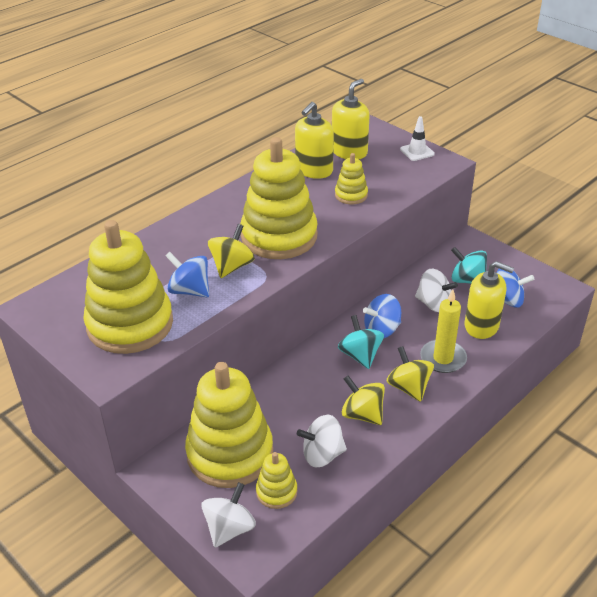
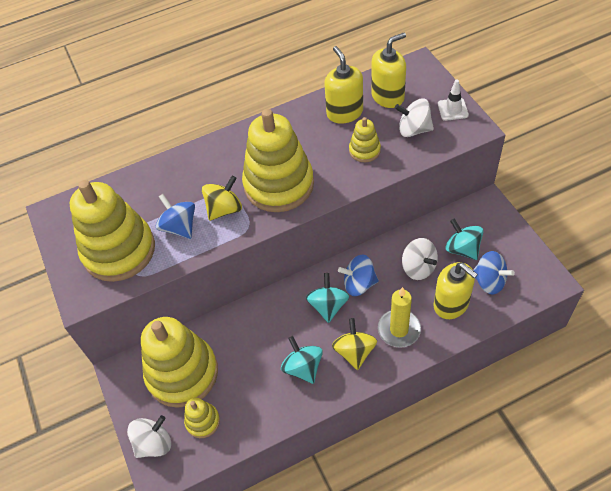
camera: 25 degrees right, 15 degrees up
(314, 170) = (344, 112): yellow soap dispenser -> yellow soap dispenser turned 105 degrees clockwise
(322, 454) = (253, 397): white spinning top -> white spinning top (414, 129)
(362, 414) = (303, 367): yellow spinning top -> turquoise spinning top

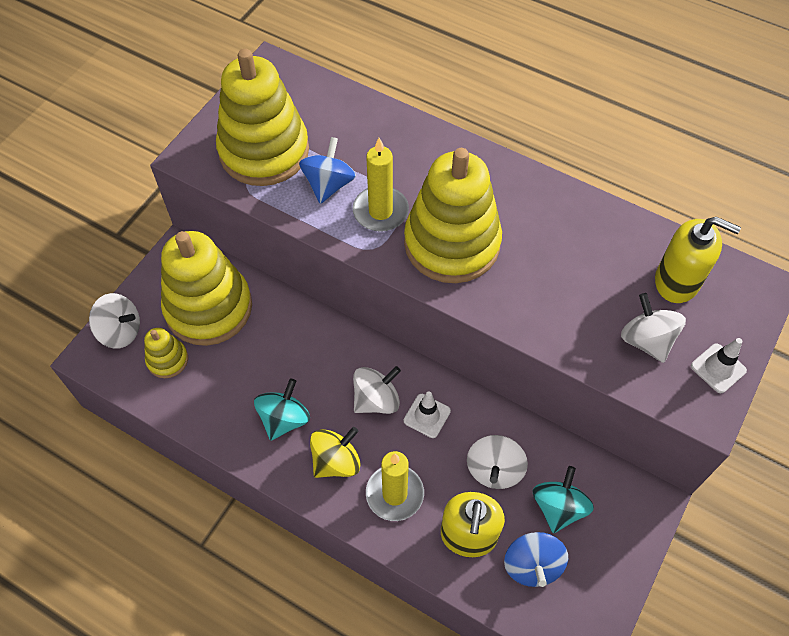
camera: 50 degrees right, 5 degrees up
(224, 209) = (380, 211): yellow spinning top -> yellow candle
(328, 306) = (376, 400): turquoise spinning top -> white spinning top
(344, 112) = (611, 249): yellow soap dispenser -> none
(359, 284) = (427, 416): blue spinning top -> white traffic cone
(364, 150) = (569, 303): yellow stacking toy -> none

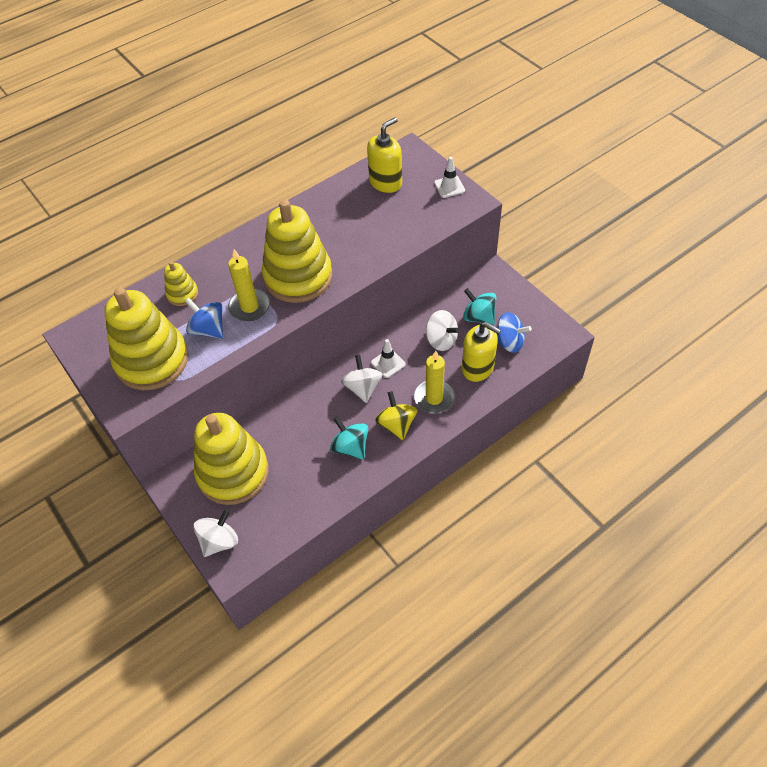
camera: 65 degrees left, 5 degrees down
(167, 360) = (263, 512): yellow stacking toy -> yellow stacking toy (182, 294)
(646, 340) = (416, 210): white spinning top -> none

